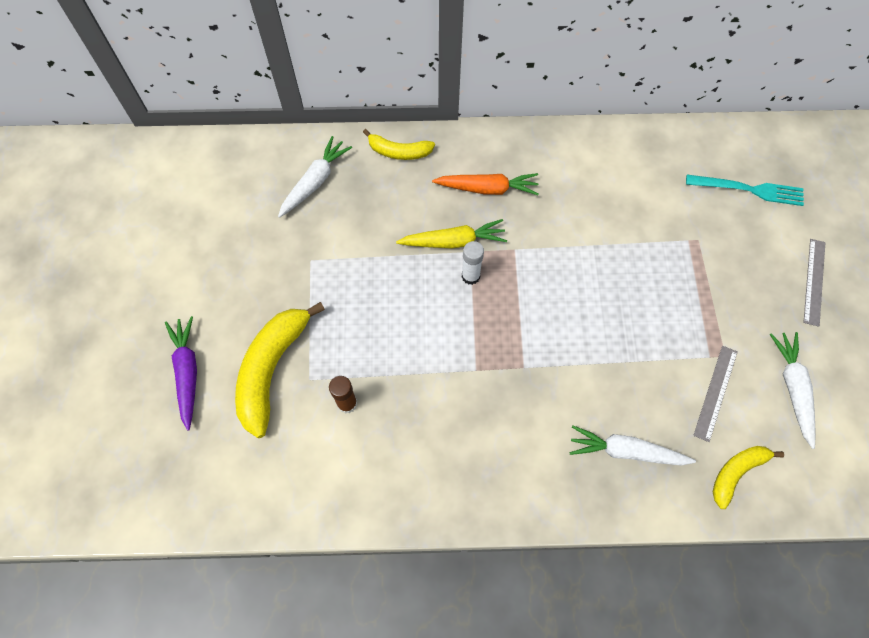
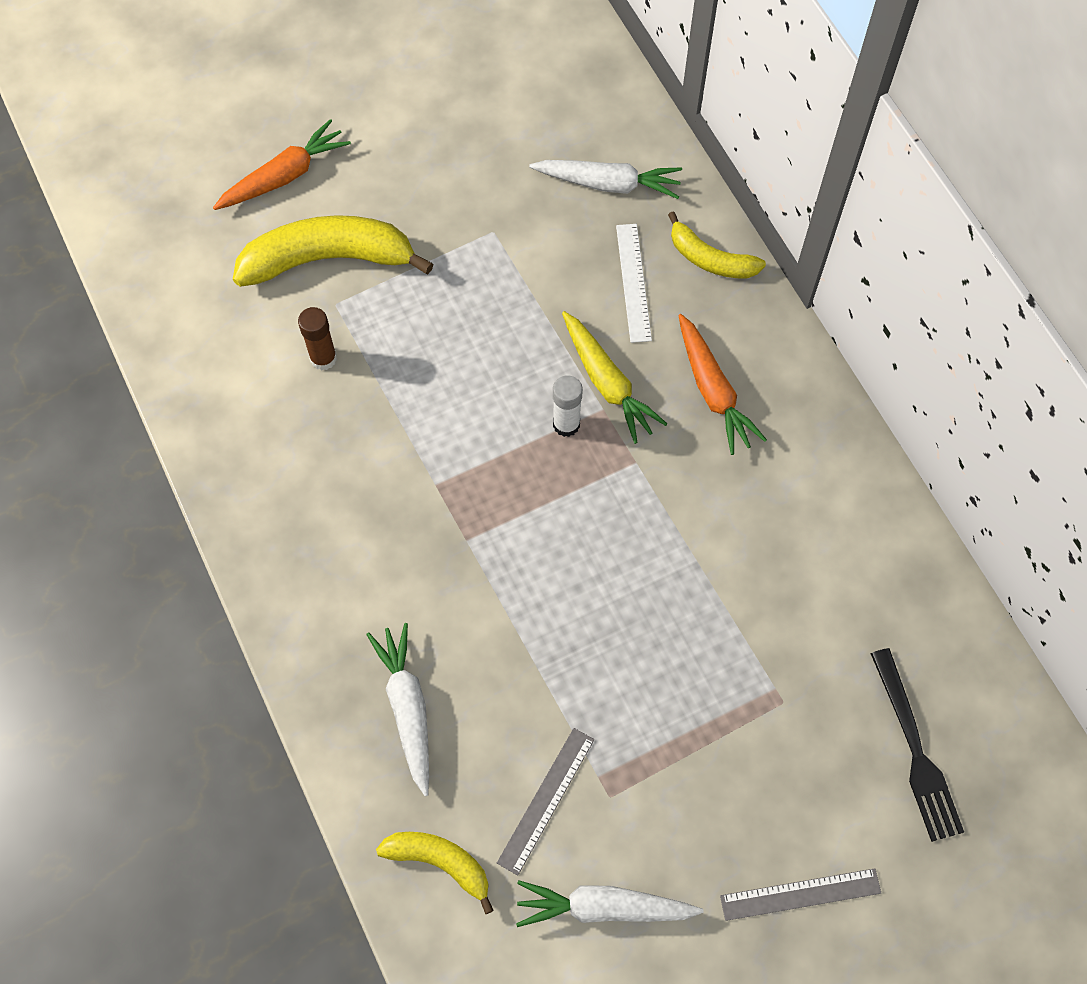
camera: 65 degrees right, 0 degrees up
(187, 372) = (284, 176): purple carrot -> orange carrot
(392, 198) = (633, 282): none -> white ruler
(399, 152) = (710, 259): yellow banana -> yellow banana turned 45 degrees counterclockwise
(715, 392) = (546, 800): grey ruler -> grey ruler turned 60 degrees counterclockwise
(749, 190) = (915, 751): turquoise fork -> black fork
(792, 388) = (603, 907): white carrot -> white carrot turned 150 degrees counterclockwise

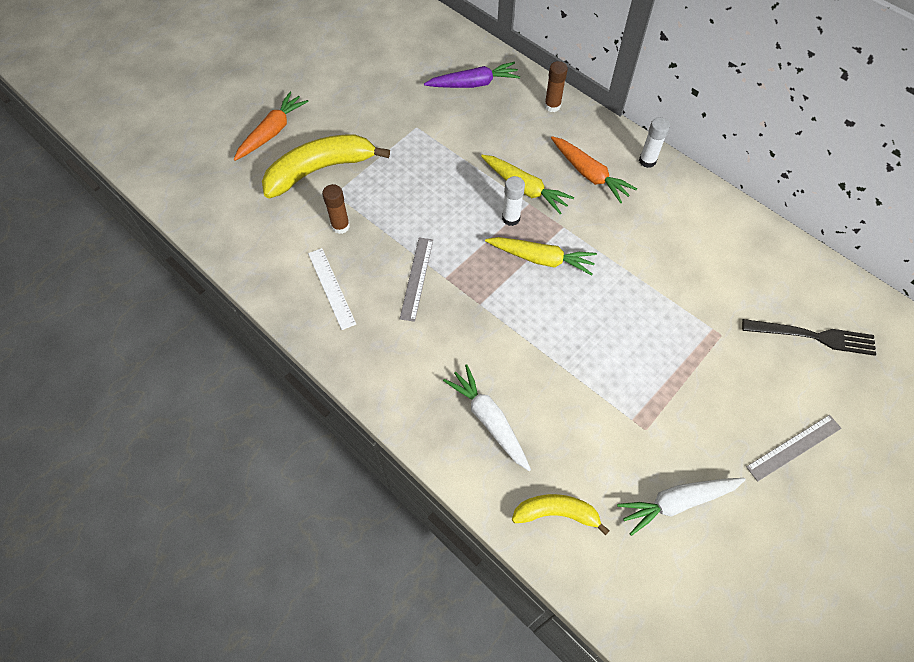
camera: 20 degrees left, 5 degrees down
(546, 800) = (606, 446): grey ruler -> grey ruler (417, 278)
(581, 501) = (541, 259): none -> yellow carrot
(608, 184) = (473, 84): white carrot -> purple carrot
(633, 282) = (513, 130): white ruler -> white ruler (331, 288)
(710, 259) = (552, 106): yellow banana -> brown glue stick
(811, 397) = (647, 161): none -> white glue stick
(915, 751) = (813, 336): black fork -> black fork turned 45 degrees counterclockwise

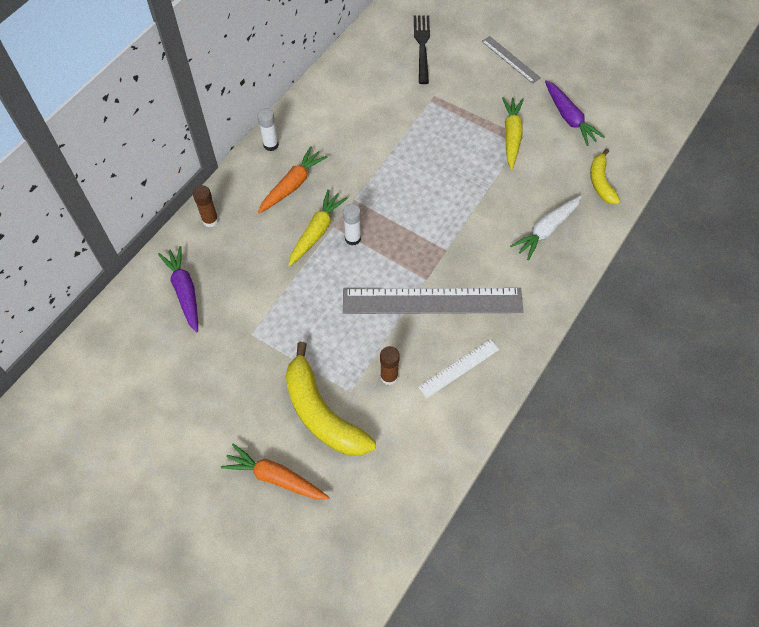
camera: 100 degrees left, 0 degrees up
(417, 278) = (432, 301): grey ruler -> grey ruler, size x2.04
(541, 259) = (391, 212): yellow carrot -> yellow carrot (511, 136)
(677, 502) = (569, 118): white carrot -> purple carrot

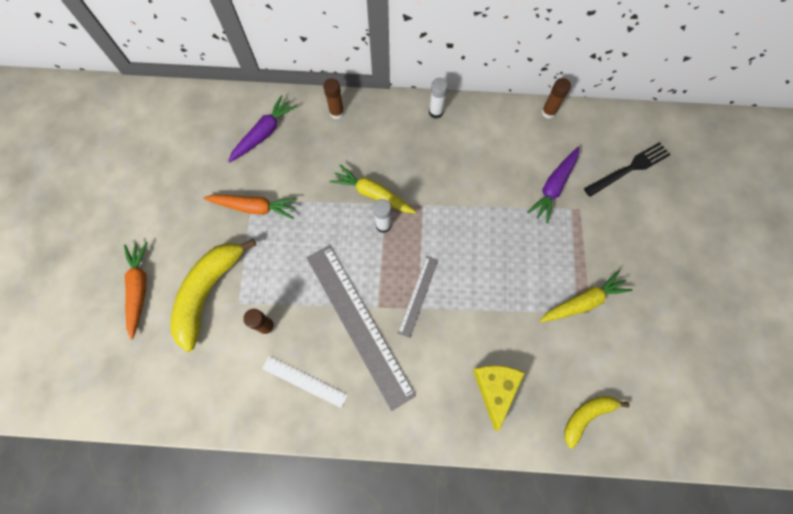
camera: 60 degrees right, 10 degrees up
(292, 185) = (407, 150): orange carrot -> orange carrot (254, 207)
(316, 232) = (373, 194): yellow carrot -> yellow carrot turned 150 degrees counterclockwise
(333, 68) = (548, 112): none -> brown glue stick
(510, 59) = (675, 254): grey ruler -> grey ruler (418, 295)
(546, 230) = (495, 388): white carrot -> yellow cheese
(569, 118) = (644, 346): purple carrot -> purple carrot (553, 187)

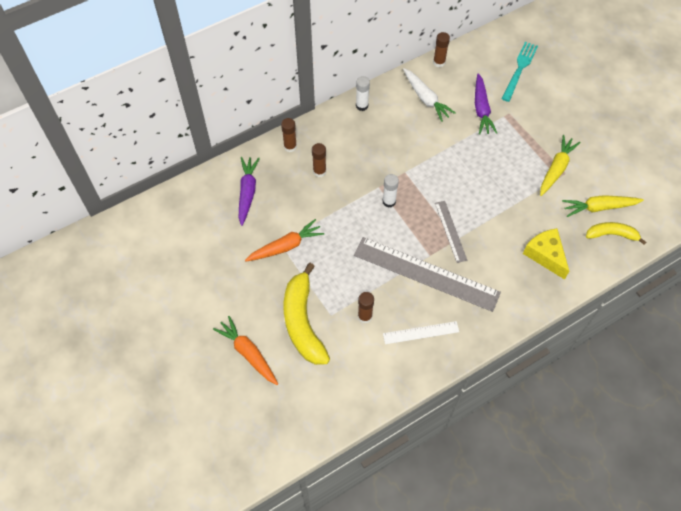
camera: 35 degrees left, 10 degrees down
(343, 153) = (319, 171): none -> brown glue stick
(373, 194) = (364, 186): yellow carrot -> yellow carrot (599, 207)
(504, 142) = (426, 98): none -> white carrot
(587, 416) = (611, 234): yellow banana -> yellow banana turned 75 degrees clockwise
(629, 168) = (519, 69): black fork -> turquoise fork

